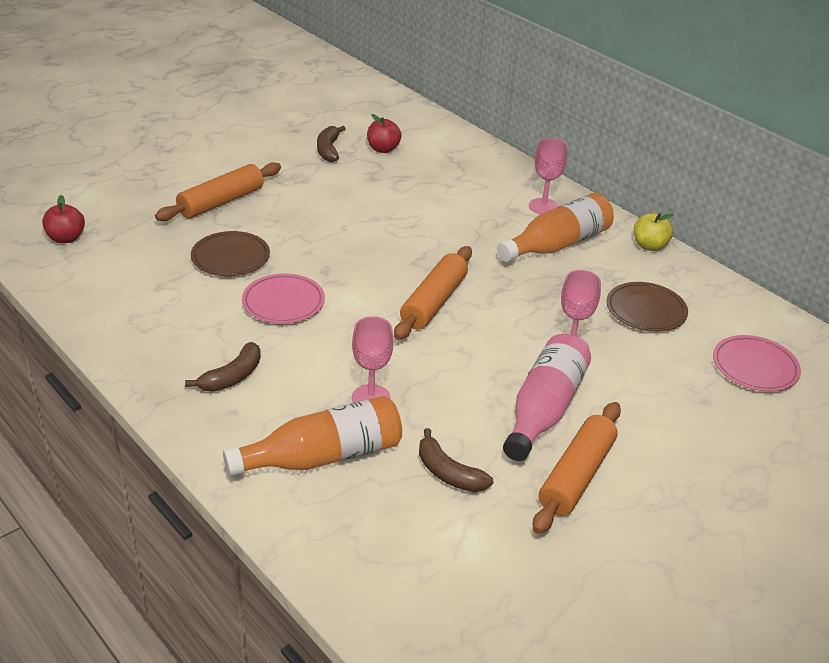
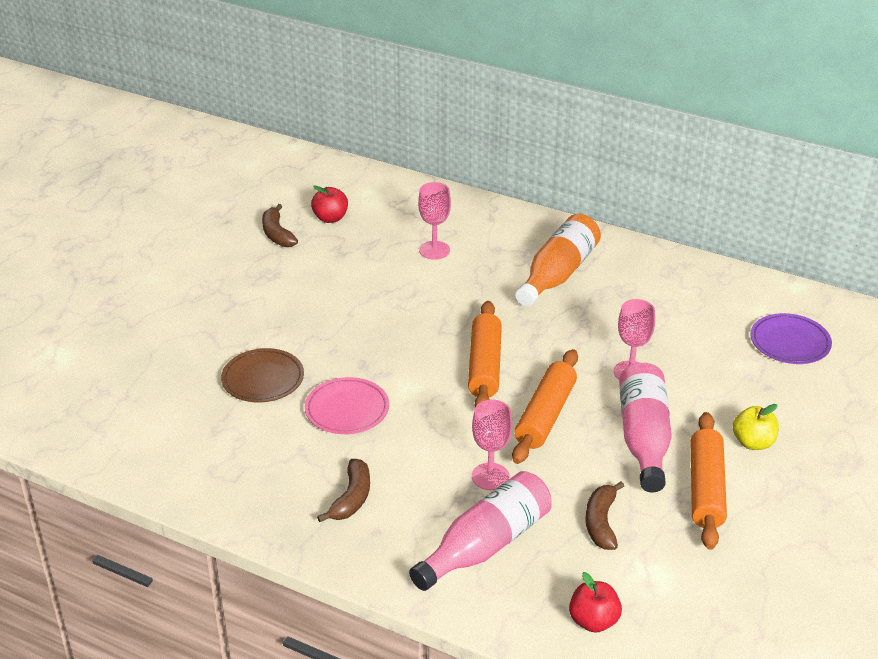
camera: 20 degrees left, 0 degrees up
(66, 238) = (79, 409): red apple -> red apple (593, 621)
(221, 202) = (210, 322): orange rolling pin -> orange rolling pin (545, 415)
(323, 456) = (486, 545): orange bottle -> pink bottle
(448, 473) = (601, 523): brown banana -> brown banana turned 75 degrees clockwise
(543, 206) = (521, 238): pink goblet -> pink goblet (434, 250)
(645, 311) = (672, 317): brown plate -> none
(649, 246) = (638, 251): yellow apple -> yellow apple (753, 443)
(755, 367) = (790, 343): pink plate -> purple plate

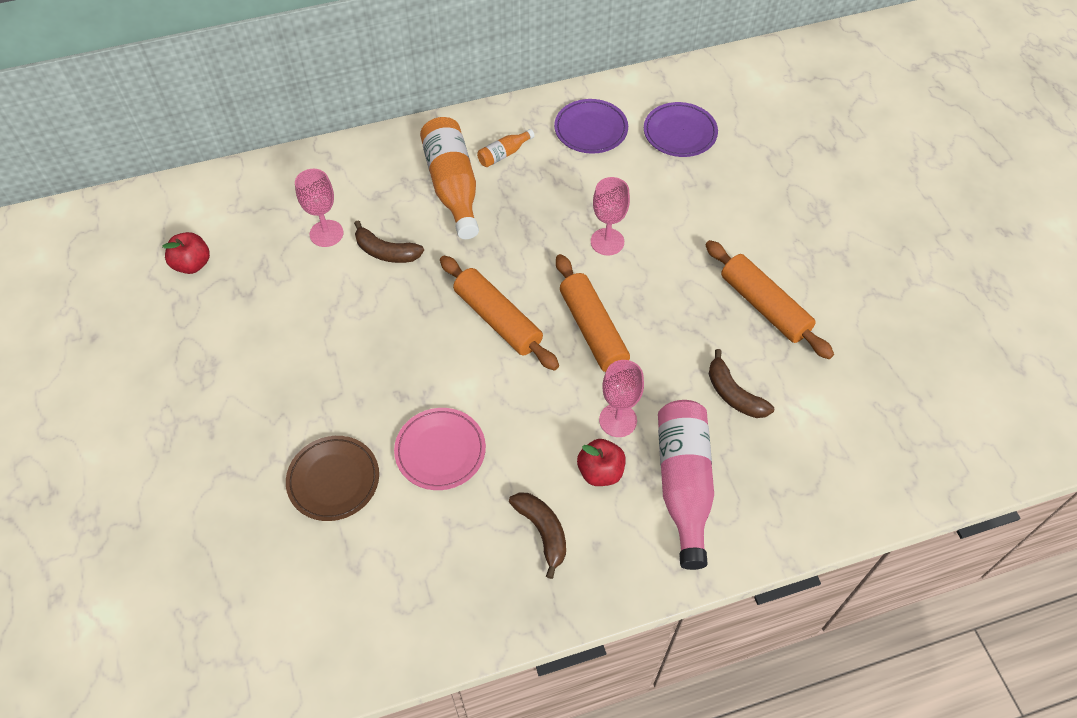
camera: 45 degrees left, 20 degrees up
(277, 234) = (161, 317): brown banana -> brown banana (386, 252)
(593, 621) = (819, 483): red apple -> red apple (600, 472)
(623, 277) = (504, 154): none -> orange bottle
(644, 438) = (680, 295): pink bottle -> none
(714, 300) = (591, 129): none -> purple plate
(753, 443) = (749, 241): yellow apple -> none

